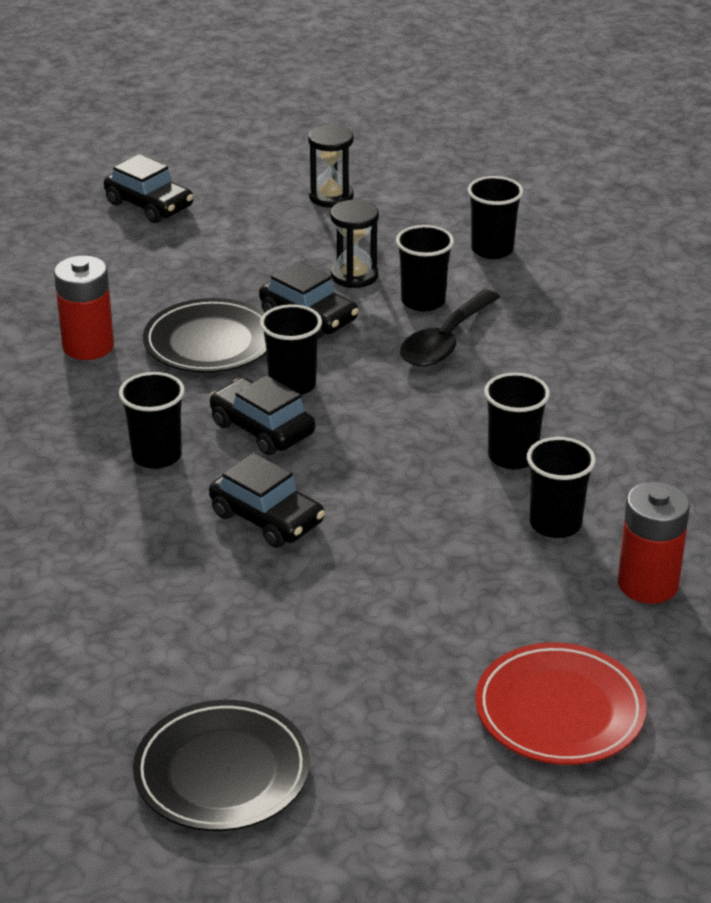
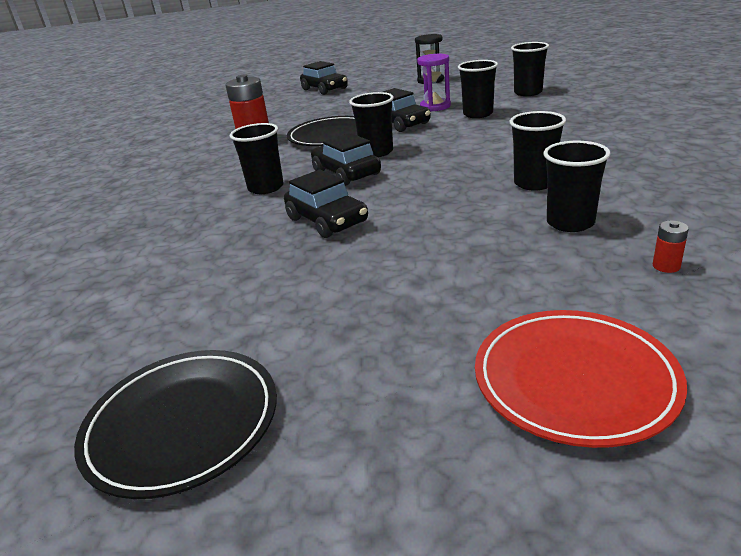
camera: 15 degrees right, 5 degrees down
(354, 276) = (435, 106): black hourglass -> purple hourglass
(445, 341) = (490, 129): black spoon -> none
(648, 584) = (666, 266): red battery -> red battery, size x0.42

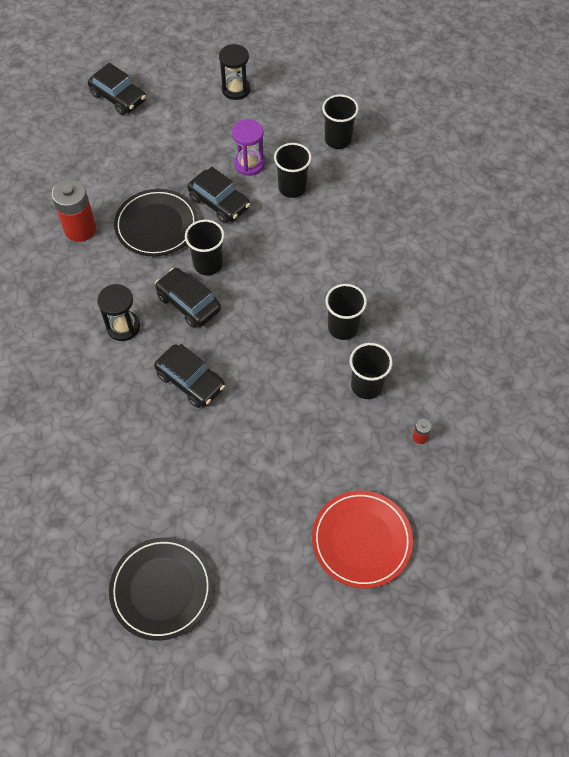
camera: 15 degrees left, 30 degrees up
(266, 188) = (123, 327): black cup -> black hourglass

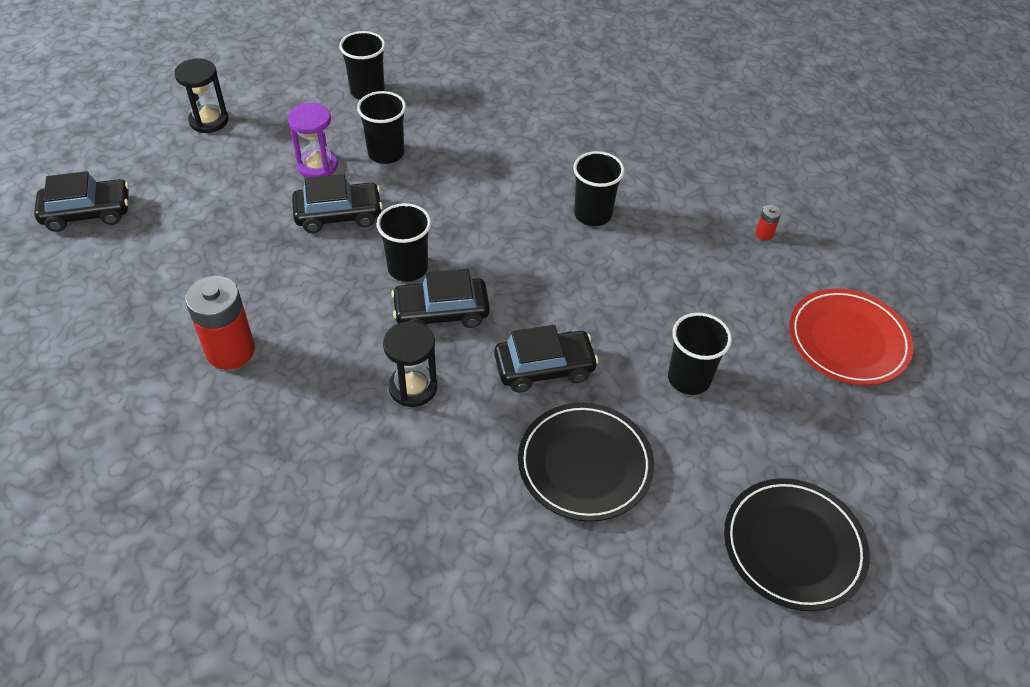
camera: 55 degrees left, 10 degrees down
(156, 225) = (307, 281): black plate -> black plate (585, 464)
(366, 386) = (675, 237): black cup -> black cup (689, 378)

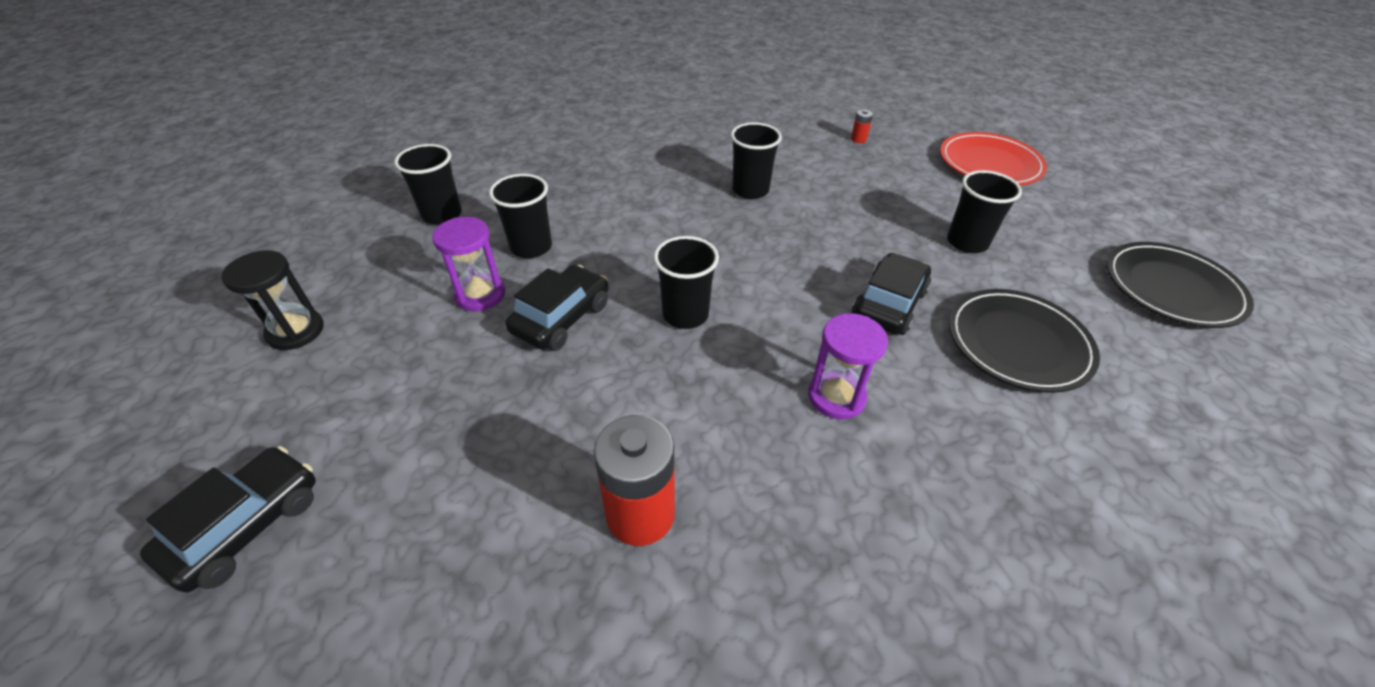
camera: 45 degrees left, 5 degrees down
(413, 387) = (836, 396): black hourglass -> purple hourglass
(441, 312) = (762, 325): black car -> none

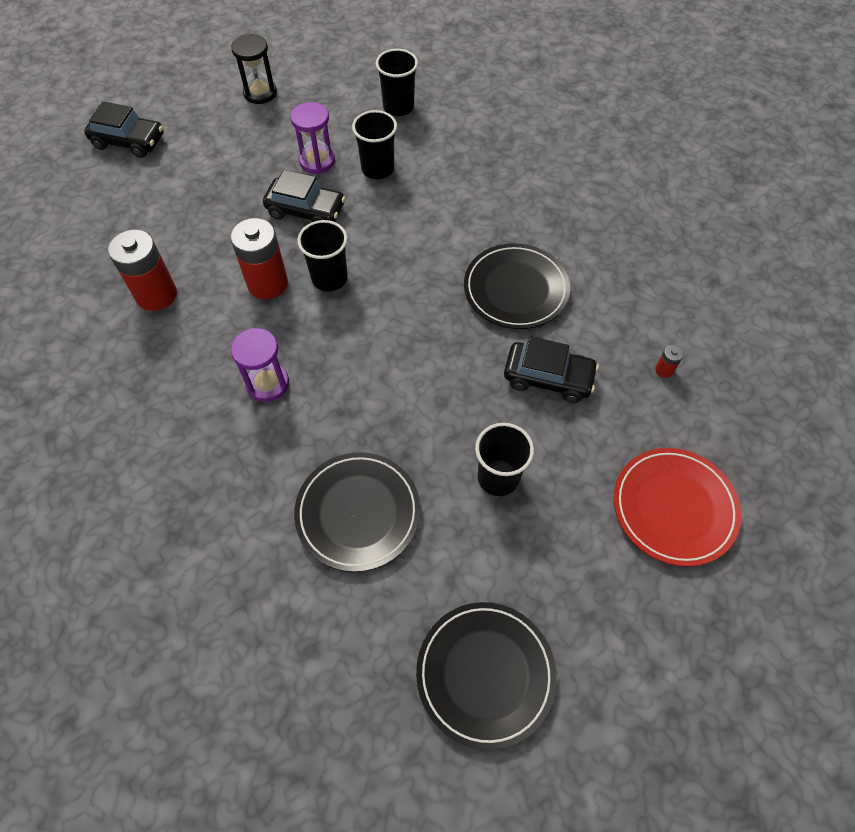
camera: 75 degrees right, 15 degrees up
(670, 374) = (267, 283): none -> red battery
(750, 190) = (516, 289): black cup -> black plate
(889, 304) = (381, 413): black car -> black car (548, 378)

